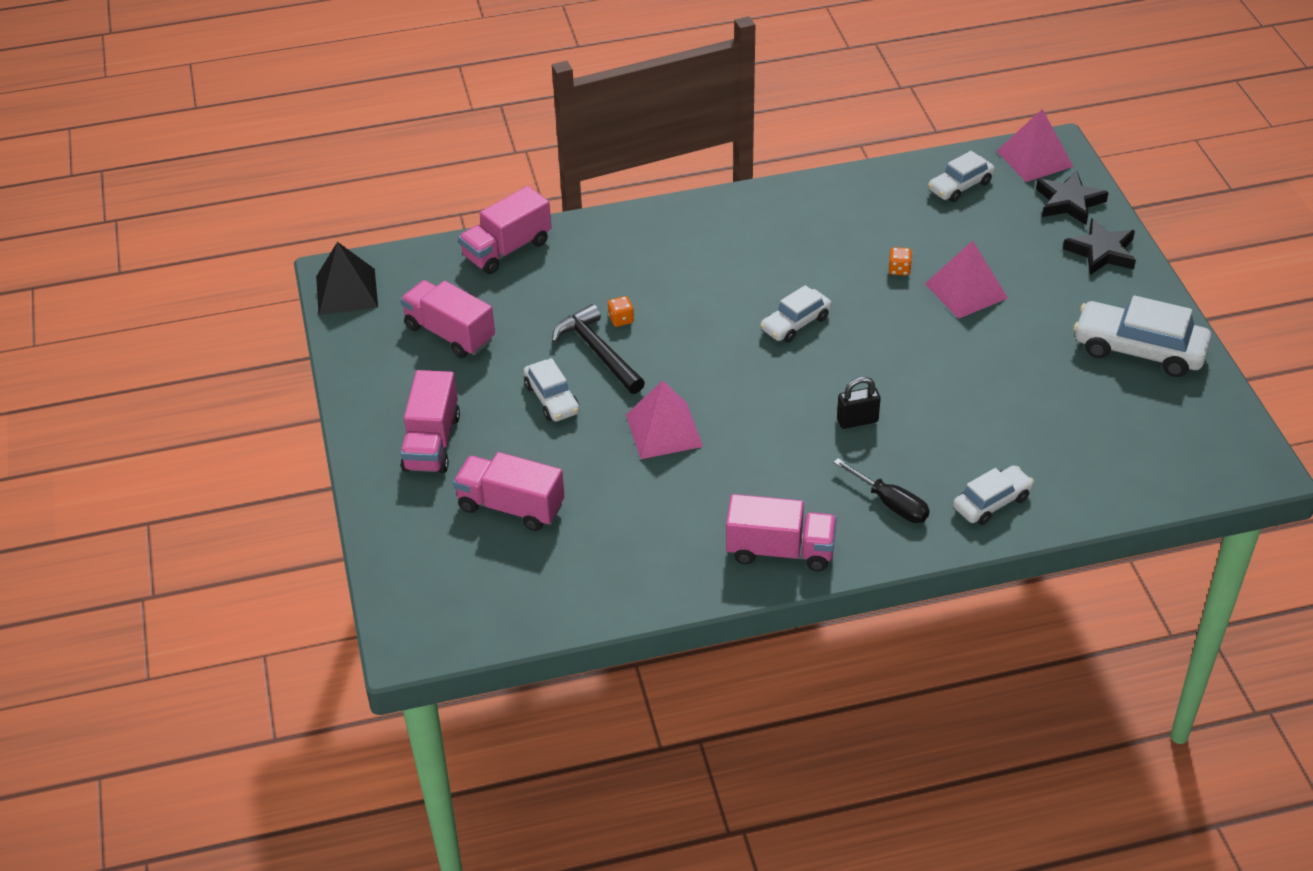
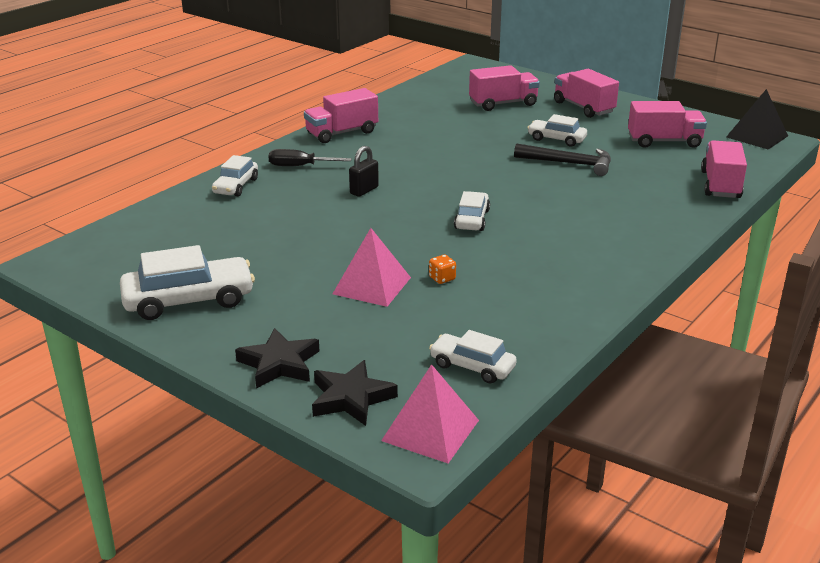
camera: 140 degrees right, 15 degrees down
(621, 319) = (584, 181): orange dice -> none
(664, 430) = (473, 149): pink pyramid -> none
(960, 186) = (472, 366): white car -> white car turned 75 degrees counterclockwise

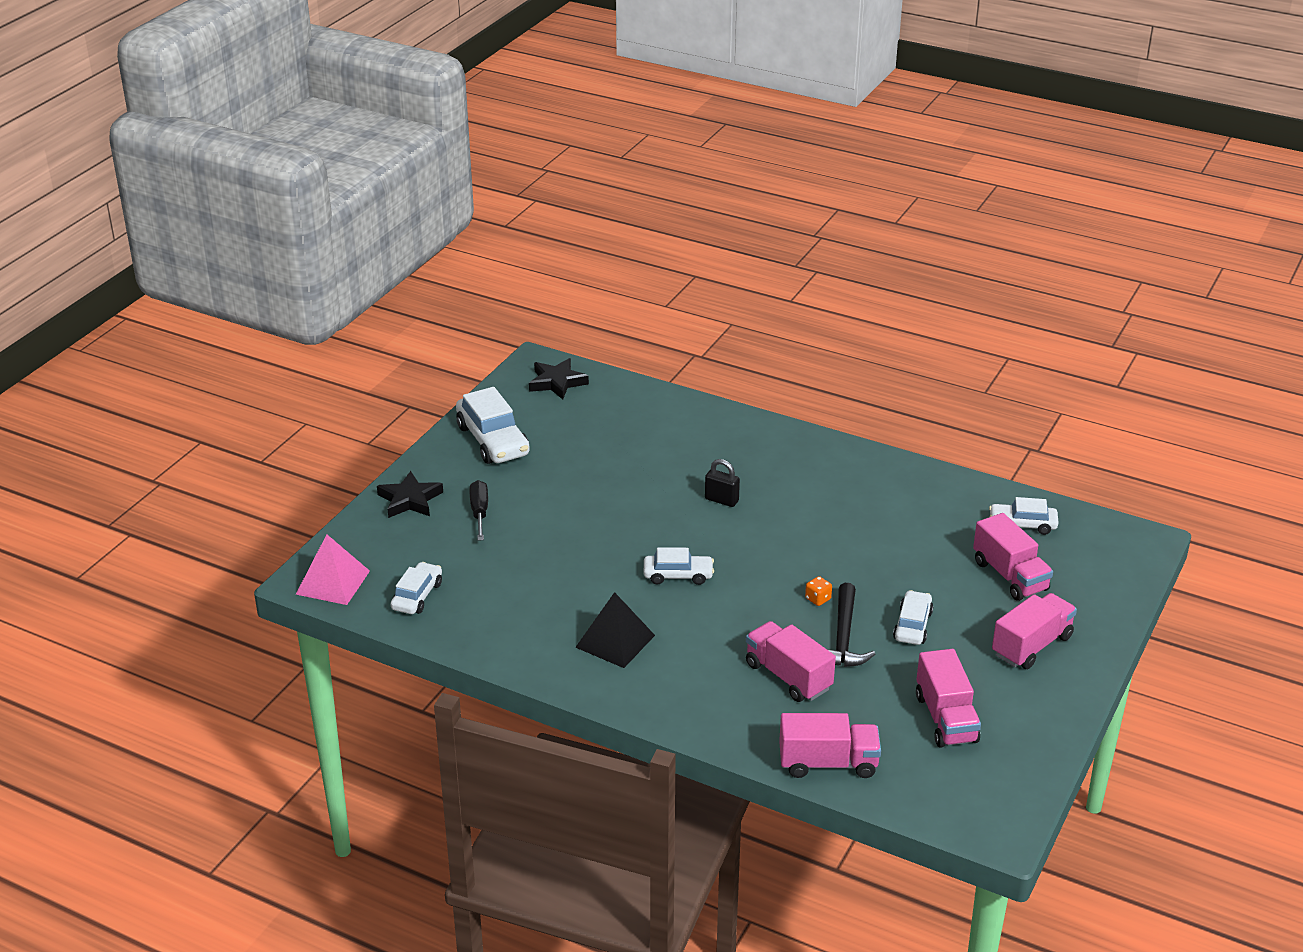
camera: 80 degrees right, 5 degrees up
(236, 186) = (705, 423): white car -> white car (1022, 525)
(300, 166) = (764, 453): black screwdriver -> black screwdriver (479, 512)
(342, 133) = (860, 466): pink truck -> pink truck (788, 676)
(351, 398) = (369, 540): black star -> black star (557, 382)
(372, 285) = (535, 529): pink pyramid -> none
(442, 278) = (555, 567): orange dice -> orange dice (818, 599)
(757, 136) = (1004, 809): black pyramid -> black pyramid (615, 641)

